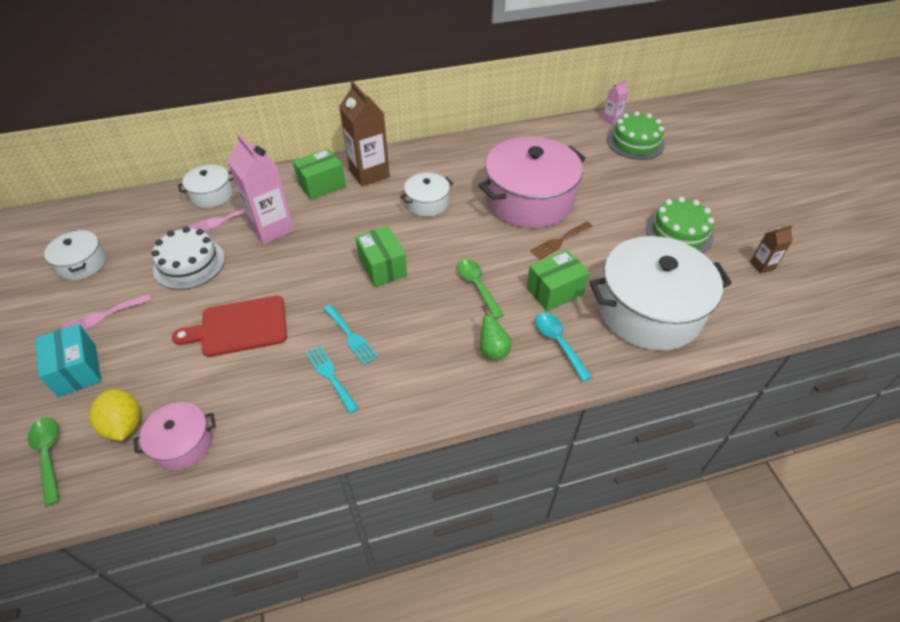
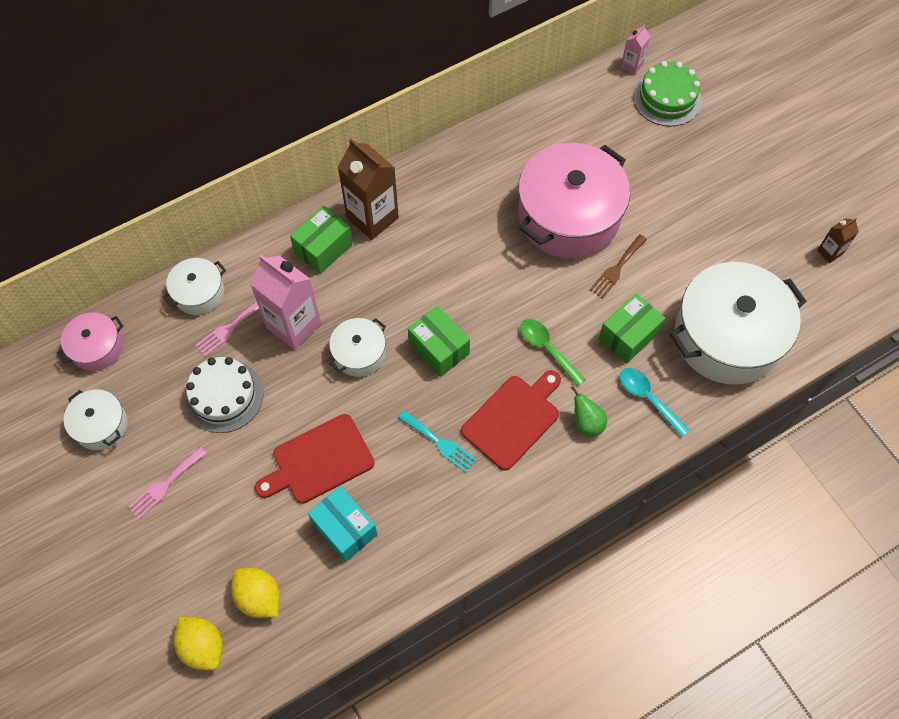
camera: 15 degrees left, 15 degrees up
(48, 455) = (203, 646): green spoon -> yellow lemon
(77, 370) = (176, 553): turquoise box -> turquoise box (344, 529)
(183, 443) = (326, 600): pink pot -> pink pot (97, 348)
(330, 376) = (437, 492): turquoise fork -> none
(425, 332) = (513, 419): none -> red cutting board
(427, 203) = (456, 247): white pot -> white pot (359, 353)
(679, 232) = (739, 226): green cake -> none

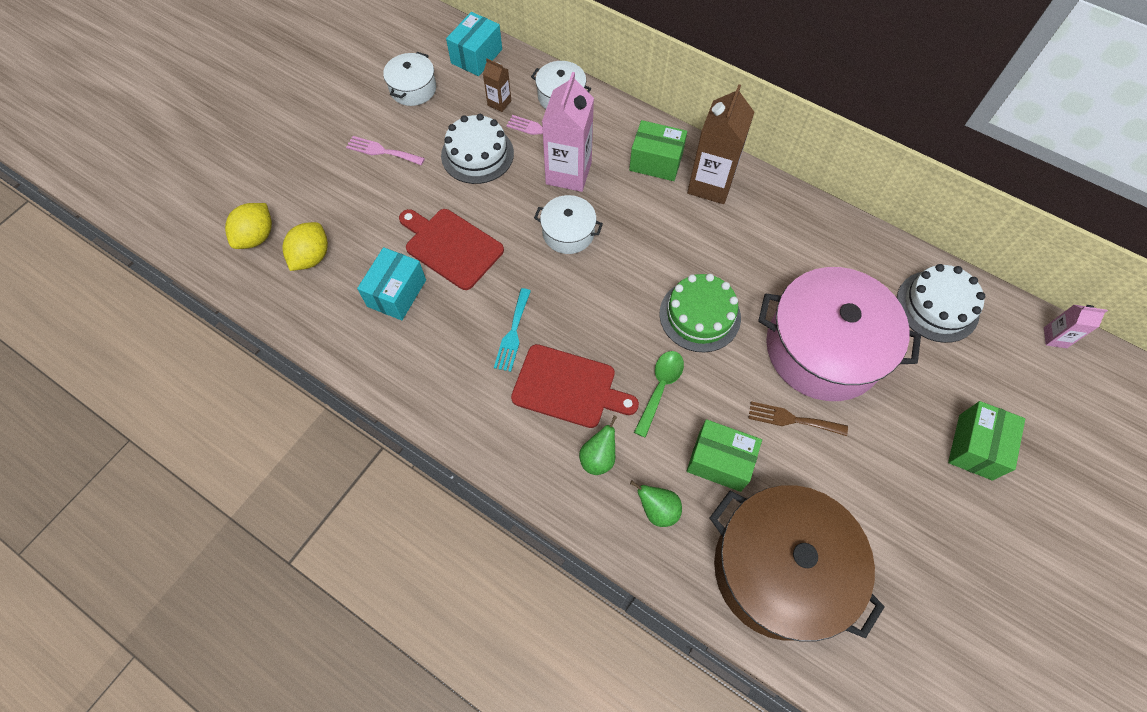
camera: 65 degrees right, 0 degrees up
(97, 348) = (476, 56): pink pot -> turquoise box
(439, 349) = (608, 293): green box -> green box (975, 447)
(570, 122) = (937, 306): none -> white cake
(648, 399) = (657, 509): turquoise spoon -> green pear
(667, 98) = (1041, 390): green cake -> green cake (700, 315)
(727, 337) = (779, 569): white pot -> brown pot
(829, 252) = (968, 656): brown carton -> brown carton (499, 103)

